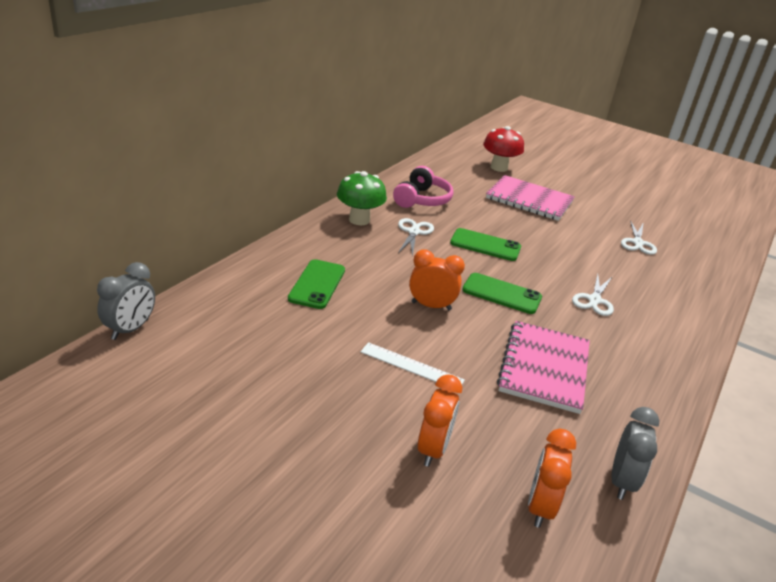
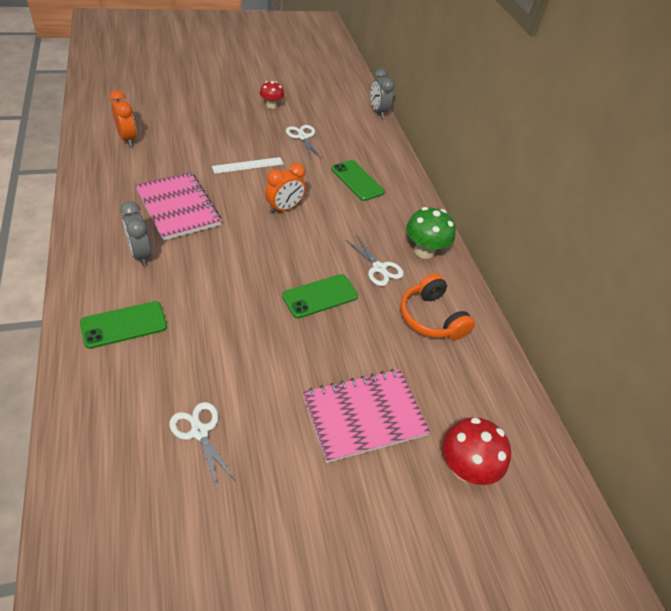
camera: 130 degrees right, 15 degrees up
(251, 431) = (271, 106): none -> red mushroom
(422, 199) = (431, 318): pink headphones -> orange headphones
(433, 449) = (194, 136): orange clock -> none
(501, 294) = (256, 250): green phone -> green phone (124, 325)
(594, 300) = (187, 294): white scissors -> white scissors (303, 137)
(622, 481) = (93, 168): grey clock -> grey clock (140, 254)

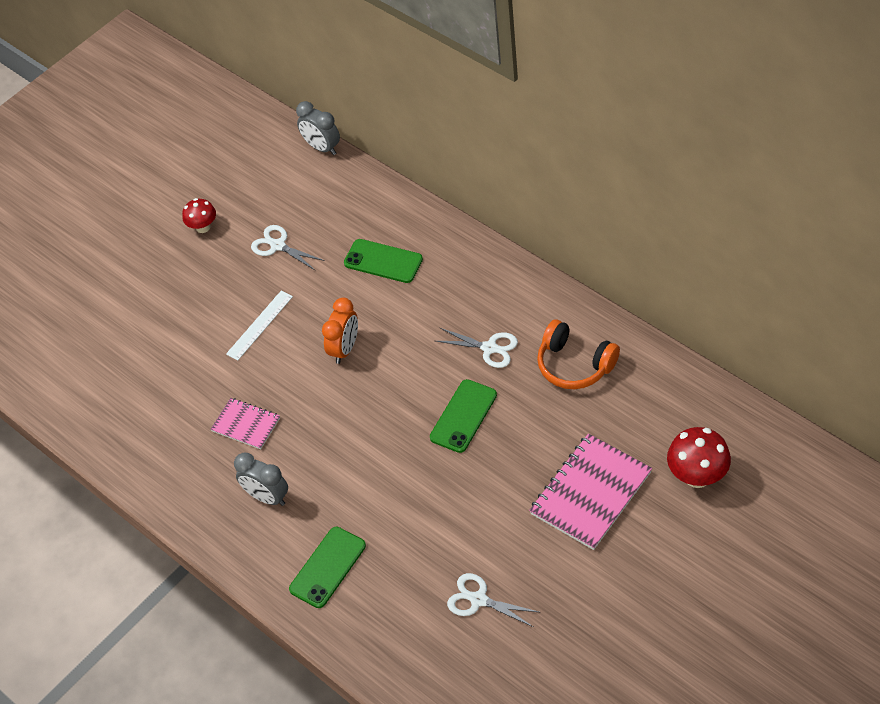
camera: 20 degrees left, 5 degrees up
(127, 139) = (105, 386): orange clock -> none
(178, 207) = (246, 424): pink notebook -> pink notebook, size x0.57
(424, 251) = (514, 298): green mushroom -> none

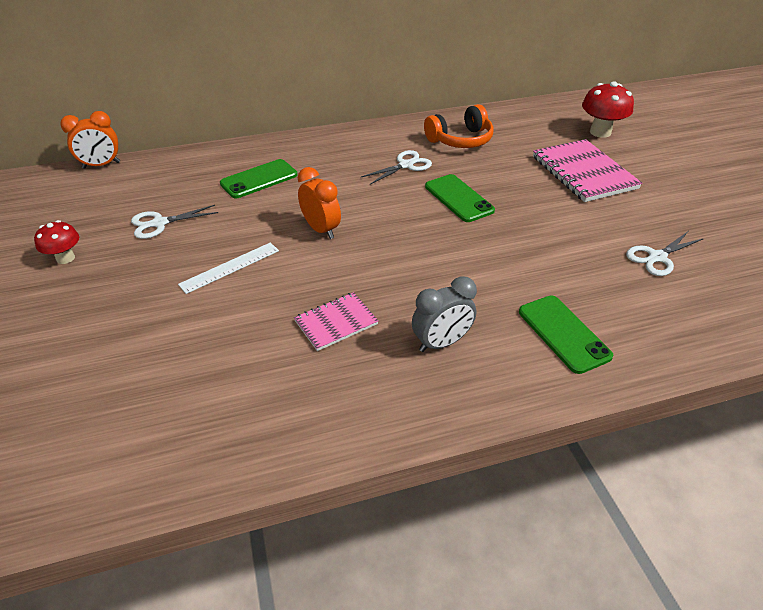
camera: 65 degrees left, 10 degrees down
(259, 325) = (230, 267): white ruler -> white ruler turned 75 degrees clockwise
(322, 147) = (101, 165): grey clock -> orange clock

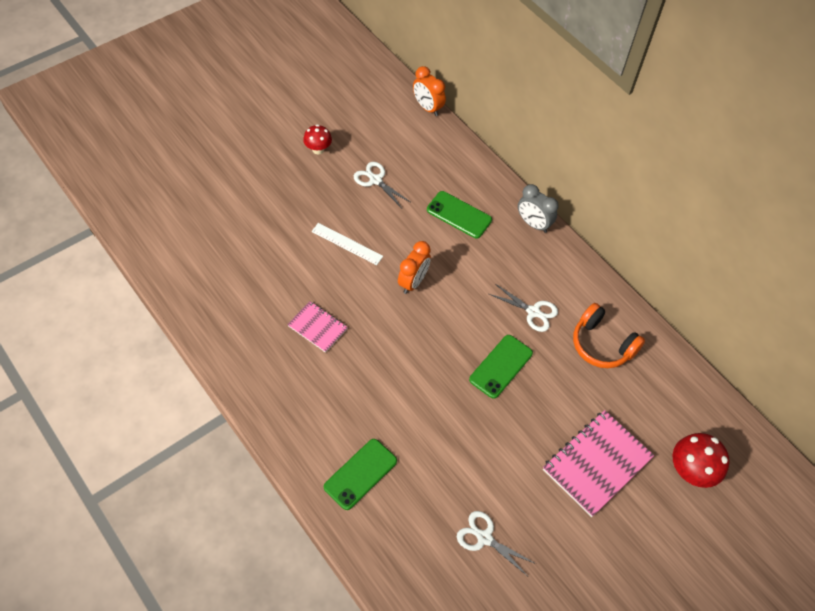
camera: 65 degrees right, 15 degrees up
(441, 343) = (322, 396): grey clock -> grey clock (533, 224)

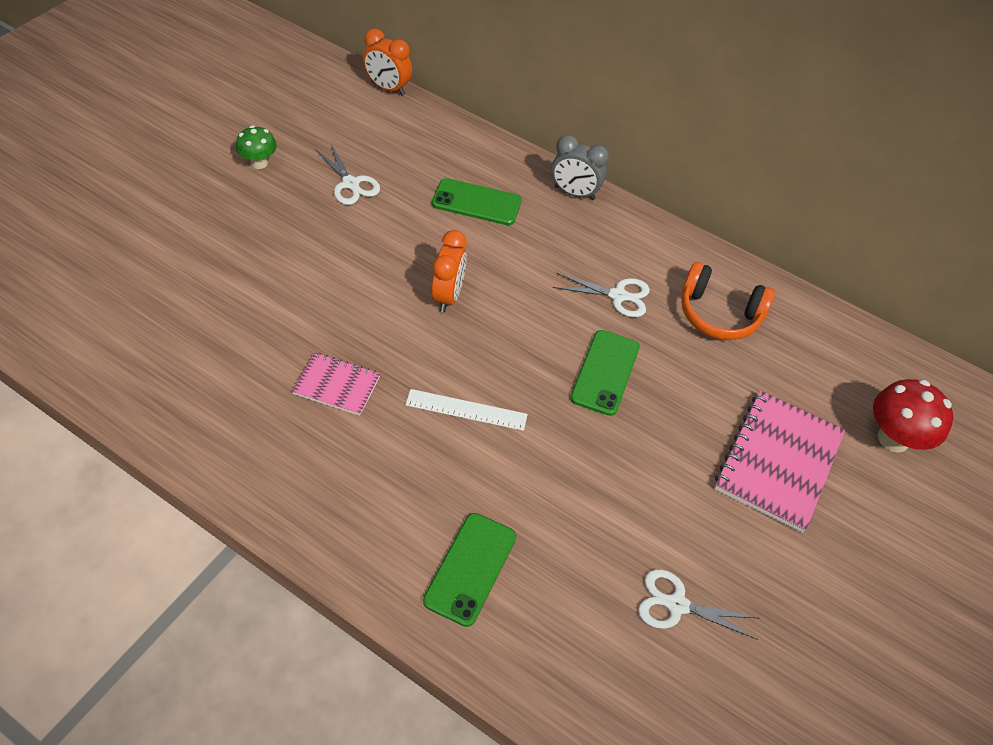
camera: 20 degrees left, 5 degrees down
(318, 149) = (259, 163): red mushroom -> green mushroom
(347, 244) = (340, 269): white ruler -> white ruler (466, 410)
(375, 180) = (351, 184): white scissors -> white scissors turned 150 degrees counterclockwise

